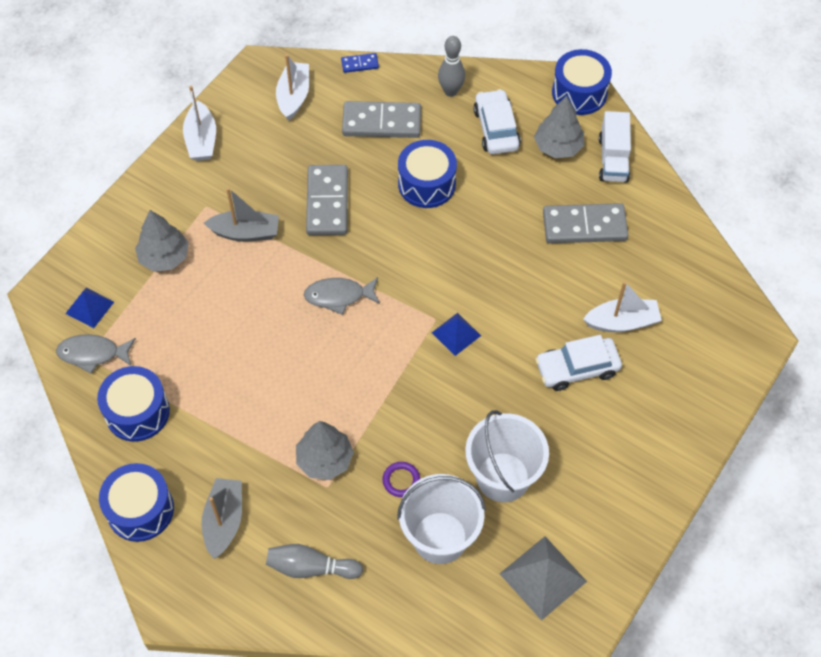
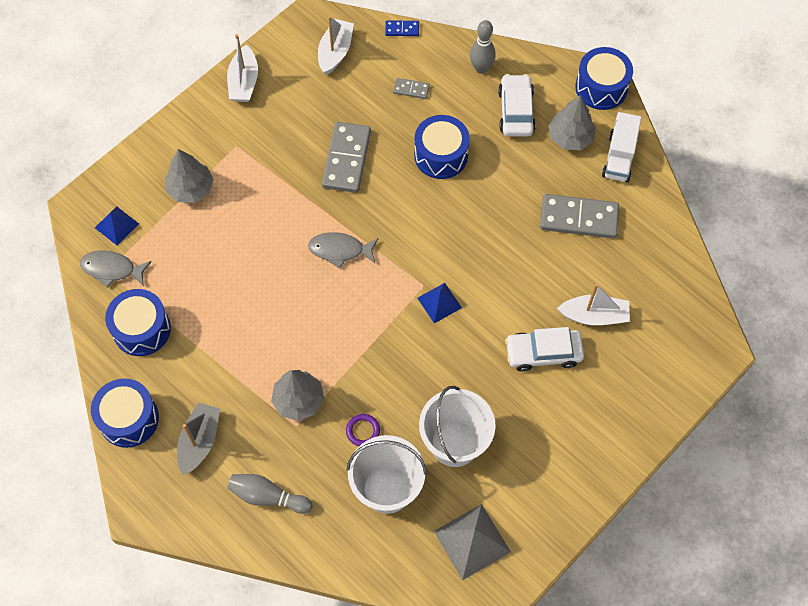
camera: 10 degrees right, 5 degrees up
(245, 232) = (267, 177): grey boat -> none
(381, 122) = (411, 89): grey domino -> grey domino, size x0.48

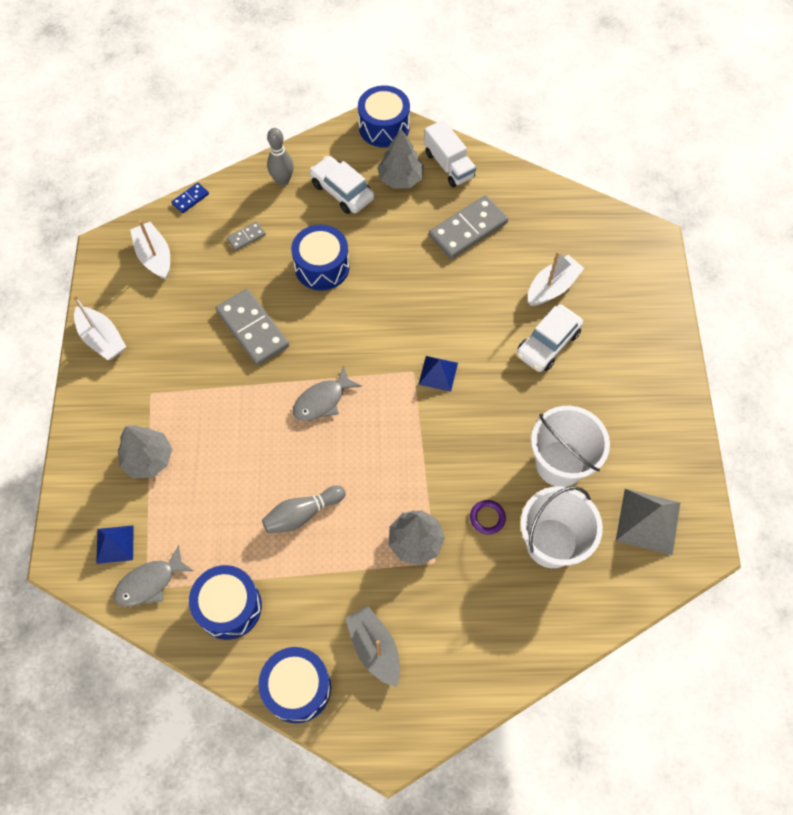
camera: 45 degrees left, 0 degrees up
(268, 496) = (473, 637): grey bowling pin -> grey bowling pin (302, 514)

